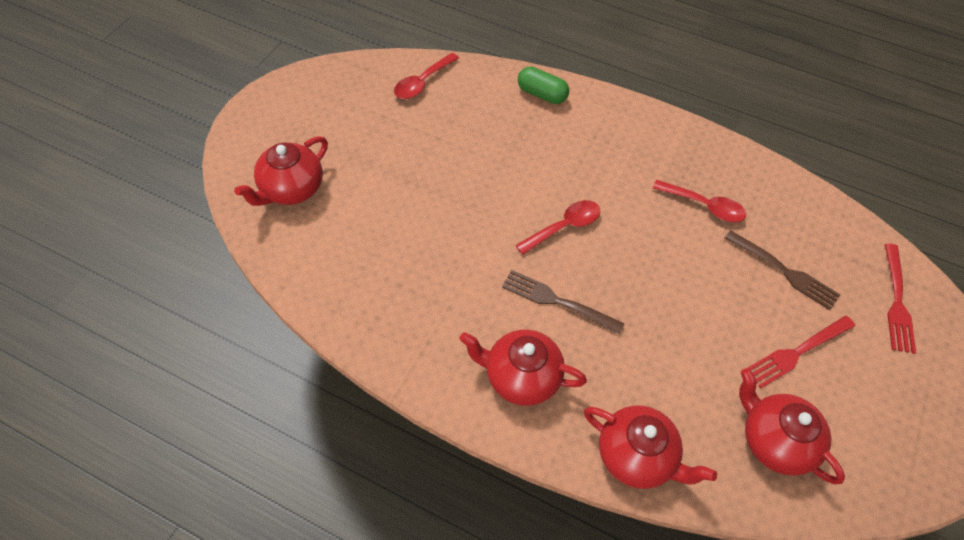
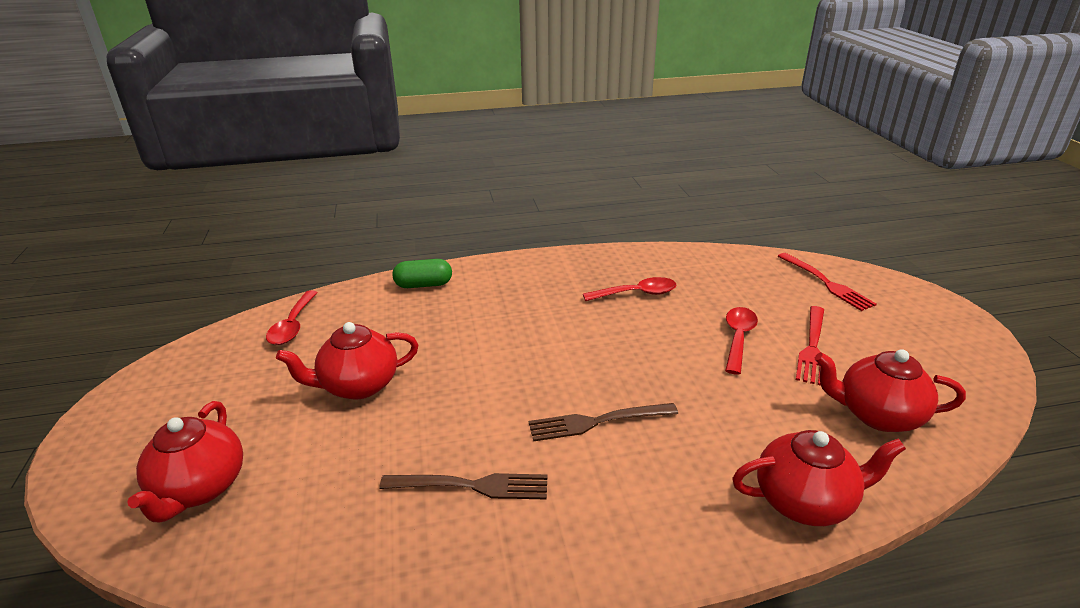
camera: 35 degrees left, 25 degrees down
(521, 377) = (633, 506): red teapot -> red teapot (358, 385)
(564, 227) = (541, 363): red spoon -> red spoon (738, 338)
(784, 271) = (739, 304): brown fork -> brown fork (471, 486)

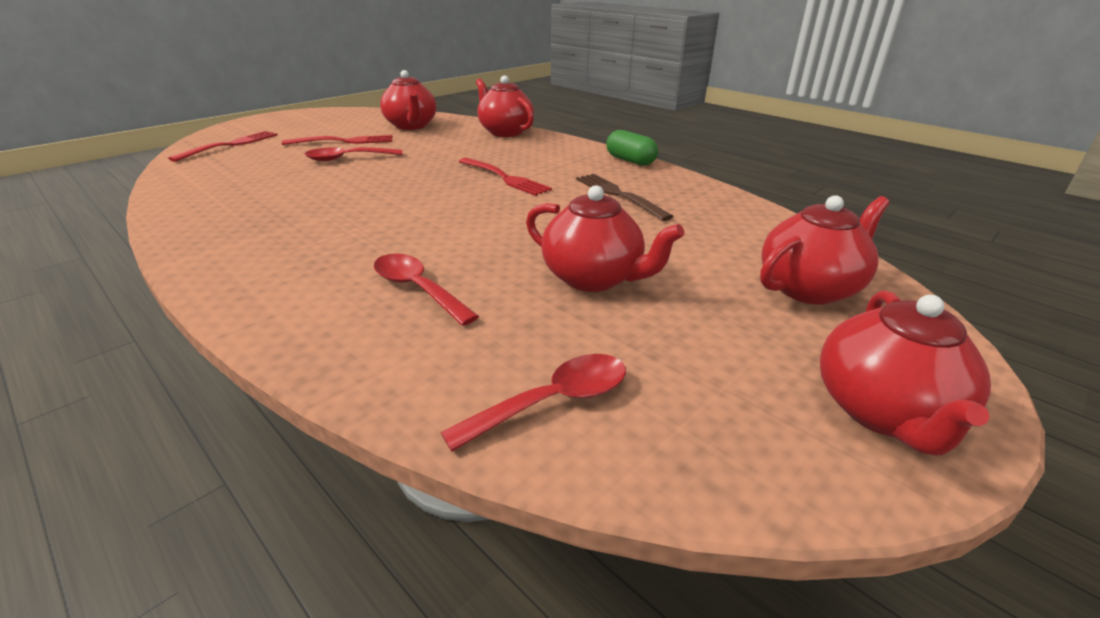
camera: 125 degrees left, 0 degrees up
(128, 418) = (883, 412): none -> red teapot
(424, 285) = (334, 333): green capsule -> green capsule (630, 161)
(597, 422) = (504, 178): brown fork -> red fork
(636, 294) = (287, 200): red spoon -> red spoon (417, 289)

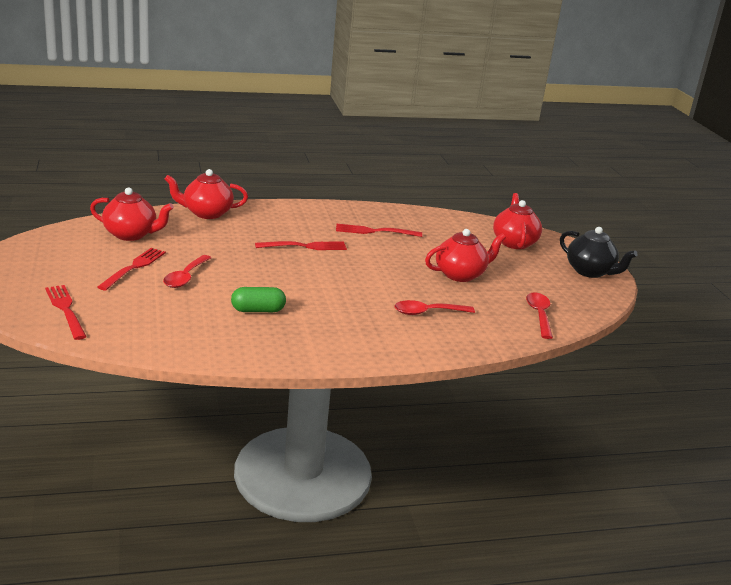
camera: 60 degrees left, 5 degrees down
(618, 195) = (375, 231): brown fork -> red fork
(630, 161) = (326, 206): green capsule -> green capsule (258, 310)
(883, 412) = (590, 272): red teapot -> black teapot

